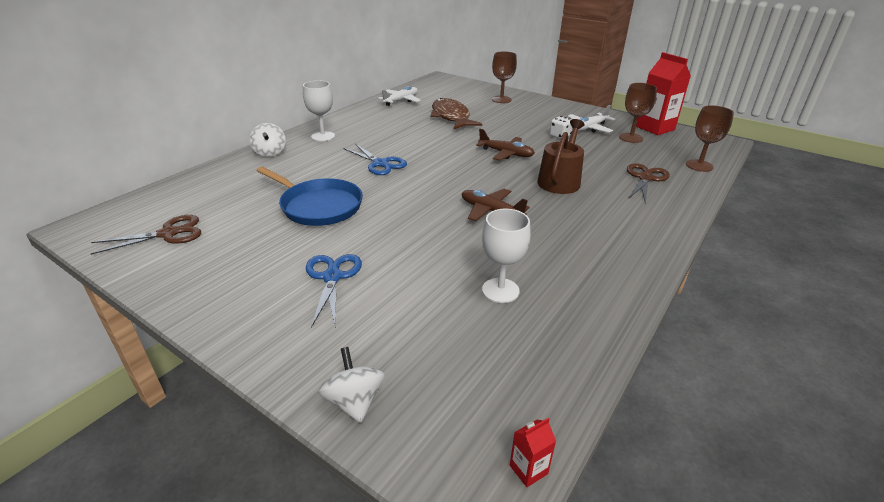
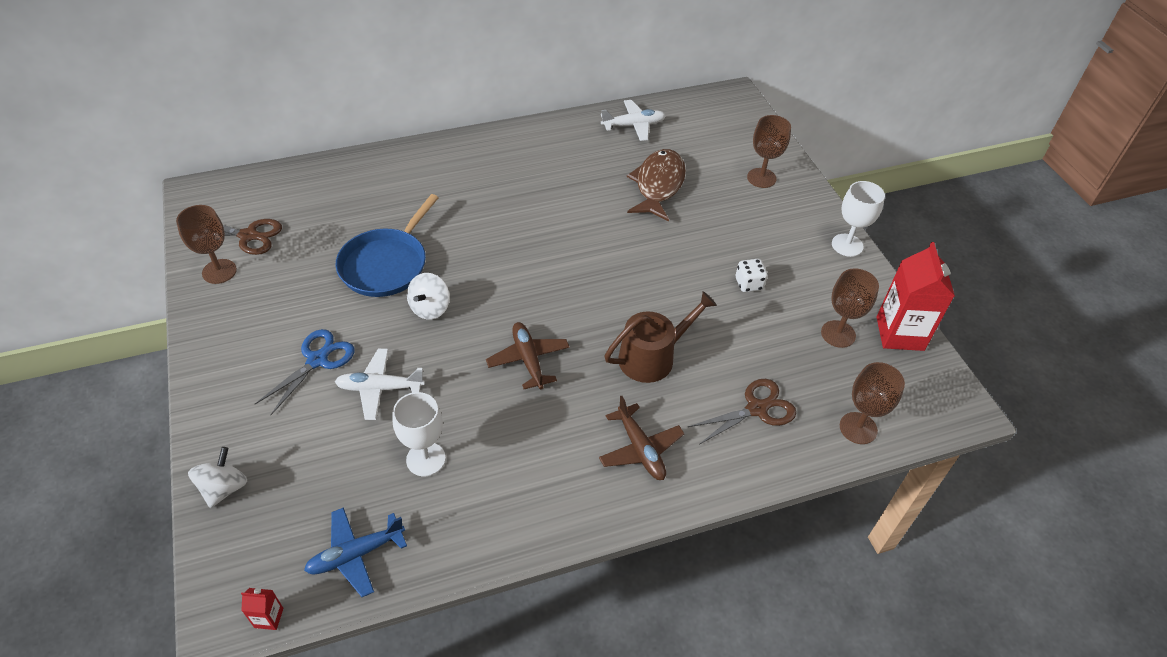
camera: 35 degrees right, 15 degrees up
(163, 264) = (219, 271): none -> brown goblet
(270, 152) = (415, 159): white spinning top -> white spinning top (430, 308)
(319, 206) = (386, 264): blue pan -> blue pan turned 45 degrees clockwise
(323, 136) = (486, 156): white goblet -> white goblet (847, 245)
(380, 164) = (498, 230): blue scissors -> none
(506, 153) = (646, 282): brown plane -> brown plane (640, 449)
(534, 375) = (356, 554): none -> blue plane
(589, 128) = (807, 288): white plane -> white plane (380, 388)

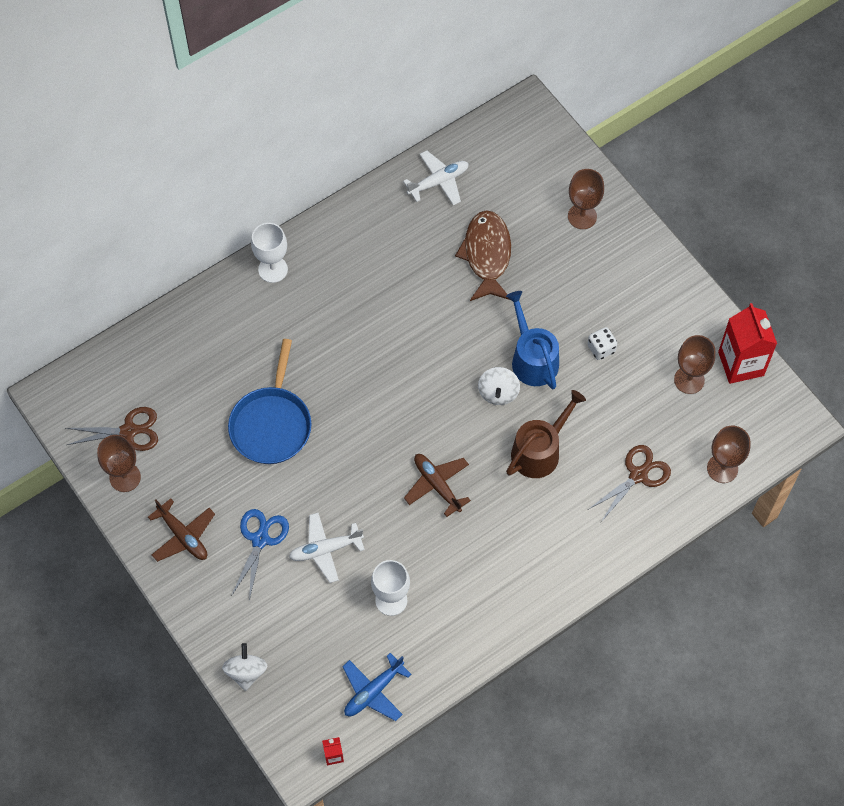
camera: 15 degrees left, 15 degrees up
(430, 308) = (332, 459): white spinning top -> white spinning top (498, 393)
(640, 449) = (556, 540): brown plane -> brown plane (183, 536)
(673, 275) = (532, 358): none -> blue watering can
(847, 245) = (678, 277): white goblet -> white goblet (273, 269)

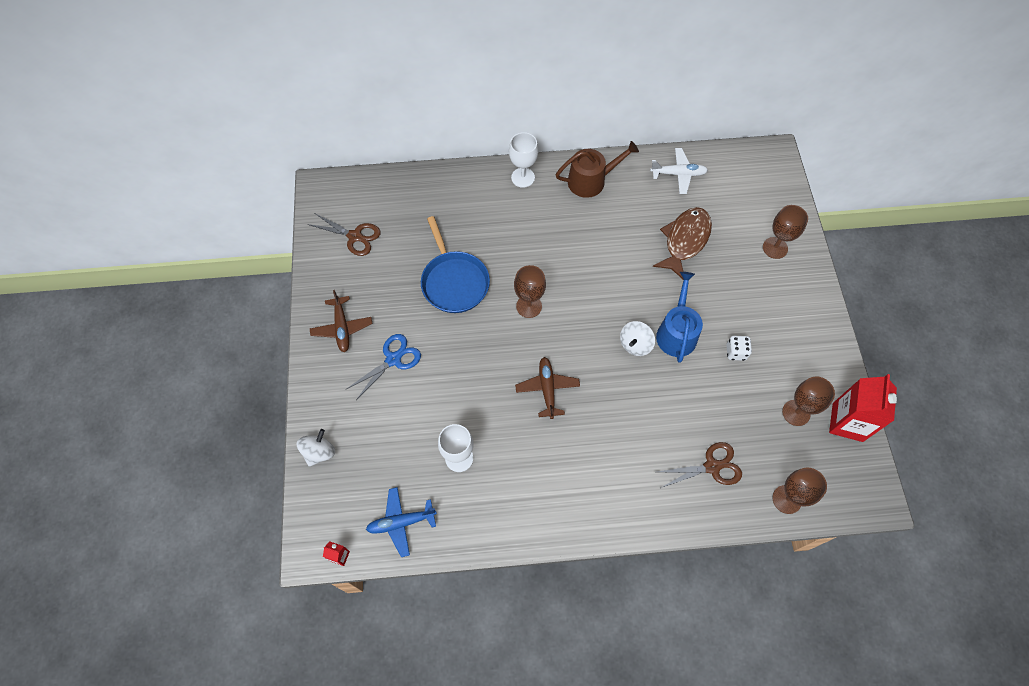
camera: 30 degrees right, 0 degrees up
(125, 477) = (331, 266): brown goblet -> brown goblet (529, 306)
(271, 424) = (454, 282): blue pan -> blue pan turned 60 degrees counterclockwise
(325, 549) = (435, 392): white plane -> none
(540, 451) = (642, 405): brown watering can -> brown watering can (591, 181)

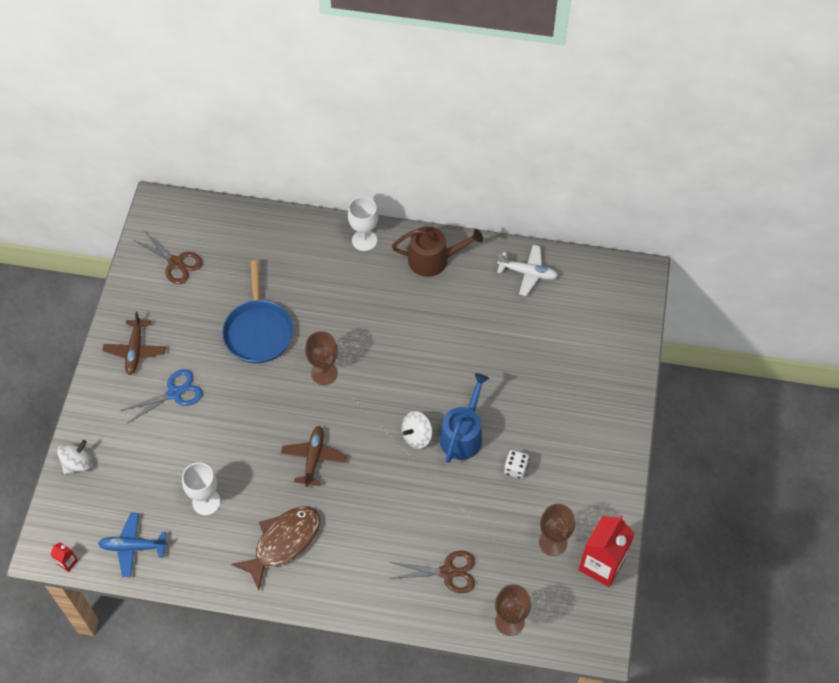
camera: 15 degrees right, 5 degrees down
(685, 241) = (507, 344): brown fish -> brown fish (283, 543)
(775, 248) = (599, 373): brown goblet -> none

